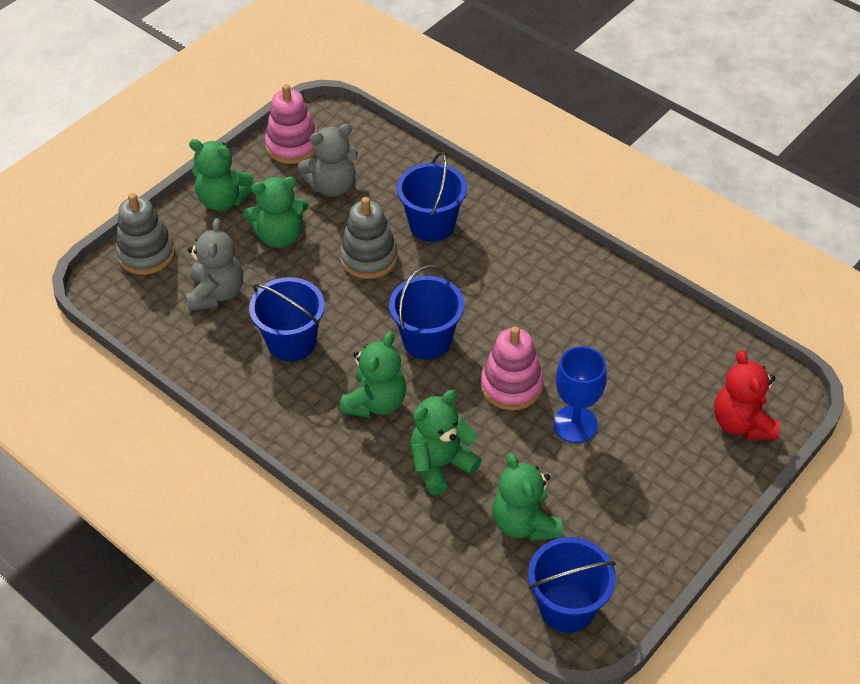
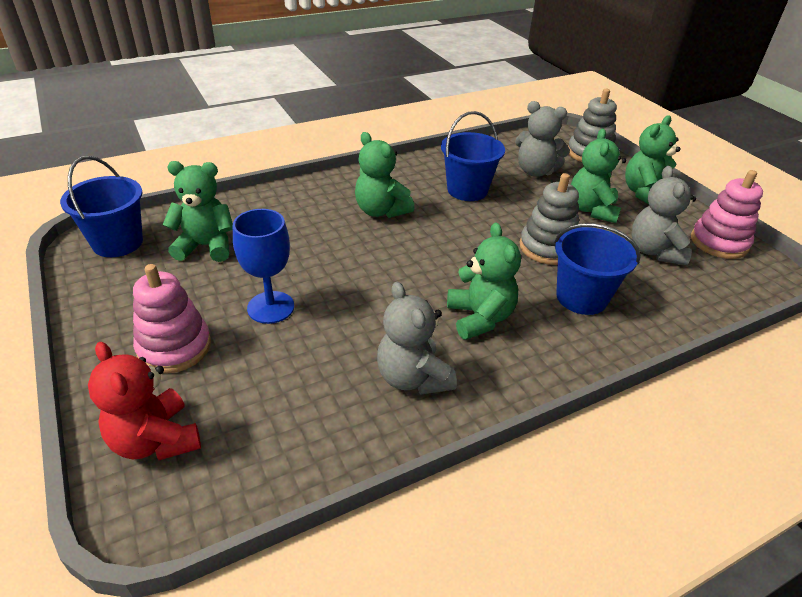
camera: 110 degrees right, 10 degrees down
(427, 340) = (429, 252): blue bucket -> none
(441, 464) = (297, 224): green teddy bear -> green teddy bear (480, 318)
(511, 385) = (344, 283): pink stacking toy -> pink stacking toy (174, 347)
(590, 303) = (413, 378): none -> grey teddy bear
(741, 423) = (156, 440): red teddy bear -> red teddy bear turned 135 degrees counterclockwise

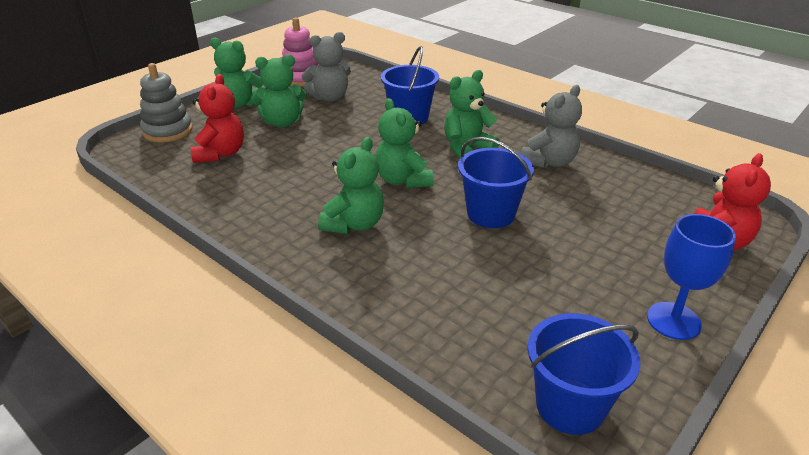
camera: 110 degrees left, 5 degrees down
(174, 347) = (645, 274): pink stacking toy -> none
(206, 246) = (509, 322): green teddy bear -> green teddy bear (403, 180)
(270, 307) = (550, 242): blue goblet -> blue goblet (673, 321)
(467, 190) = (280, 183): blue bucket -> blue bucket (491, 214)
(535, 171) = (220, 153): grey teddy bear -> red teddy bear
(547, 248) = (355, 134): grey stacking toy -> none

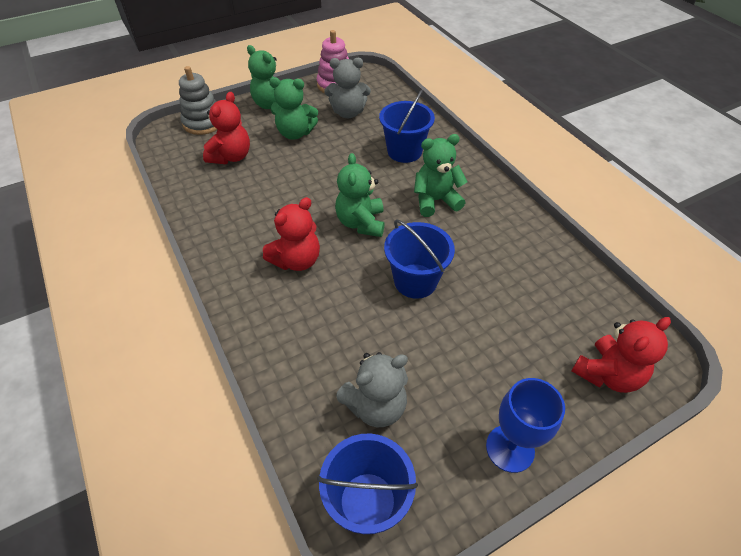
camera: 20 degrees right, 15 degrees up
(354, 224) = (296, 260): green teddy bear -> red teddy bear
(549, 162) = (503, 235): grey teddy bear -> grey teddy bear (376, 406)

